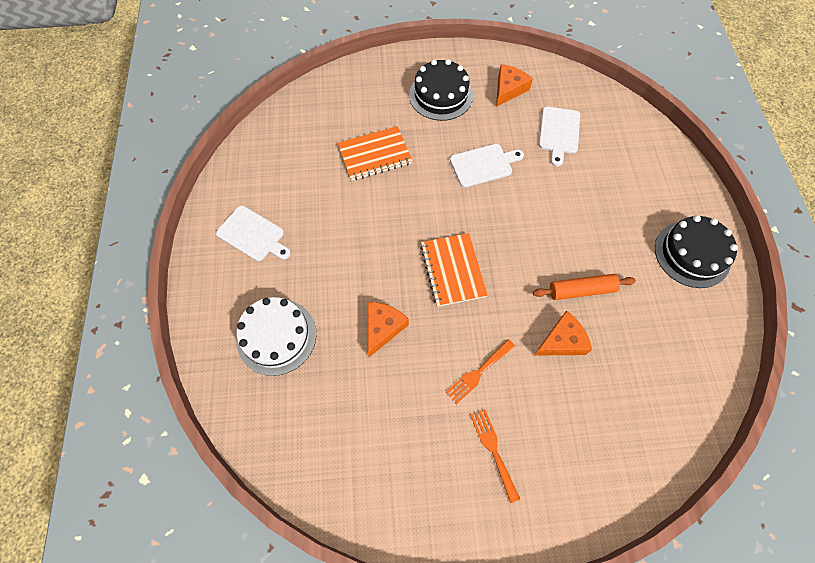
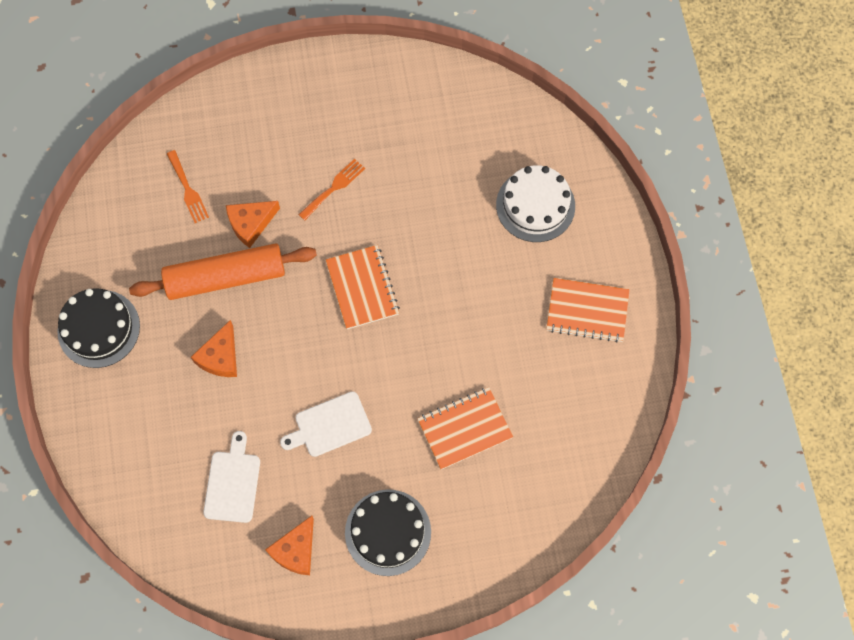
camera: 175 degrees right, 5 degrees up
(253, 235) = (587, 311): white cutting board -> orange notebook
(383, 328) = (430, 222): orange cheese -> orange cheese (220, 357)
(493, 450) = (320, 125): orange fork -> orange fork (188, 190)
(581, 290) = (226, 277): orange rolling pin -> orange rolling pin, size x1.72

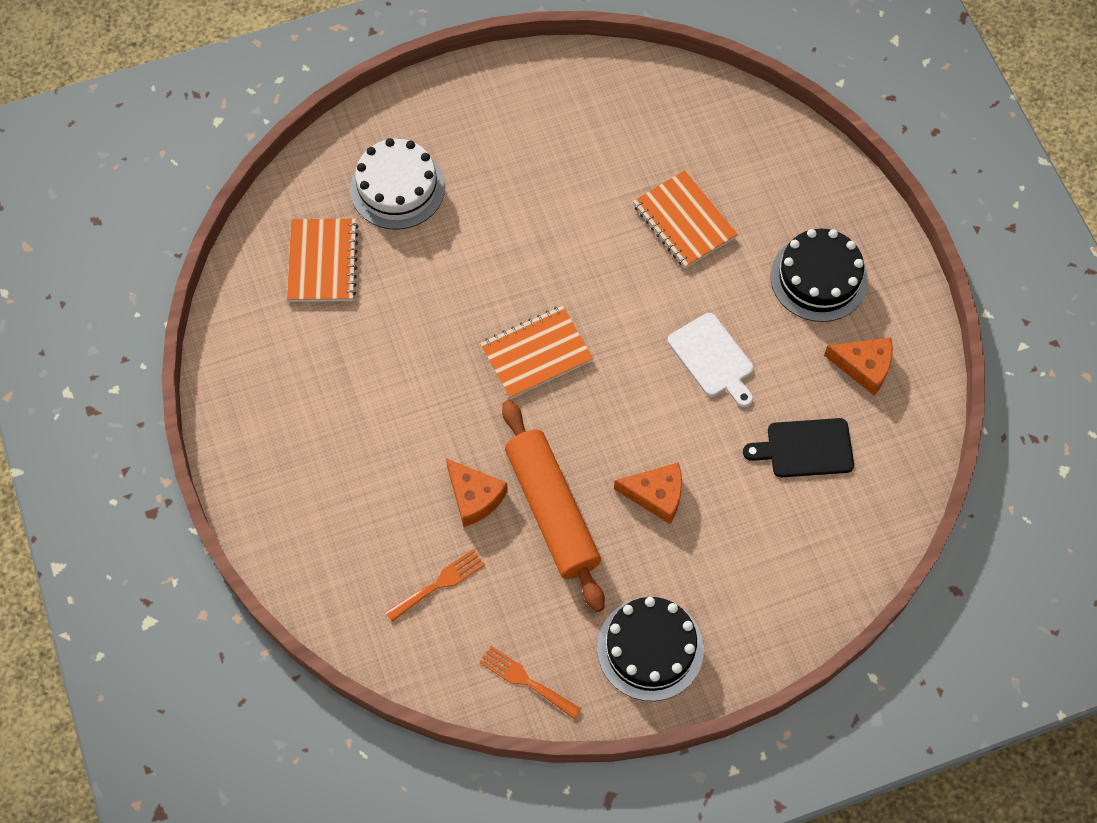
camera: 100 degrees left, 5 degrees down
(232, 483) = (805, 448): white cutting board -> black cutting board
(334, 187) = (408, 409): orange fork -> orange fork (526, 680)
(587, 311) = (520, 121): orange notebook -> orange notebook (322, 262)

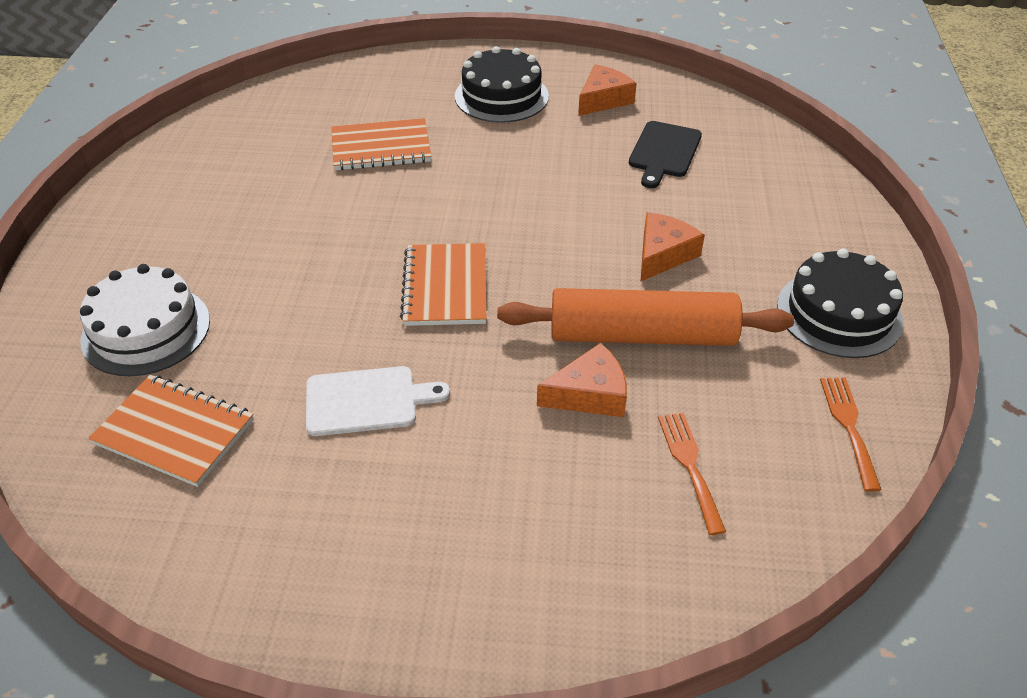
camera: 65 degrees left, 20 degrees down
(526, 680) = (849, 426): orange fork -> orange fork turned 120 degrees clockwise
(713, 358) = (537, 174): white cutting board -> white cutting board (367, 401)

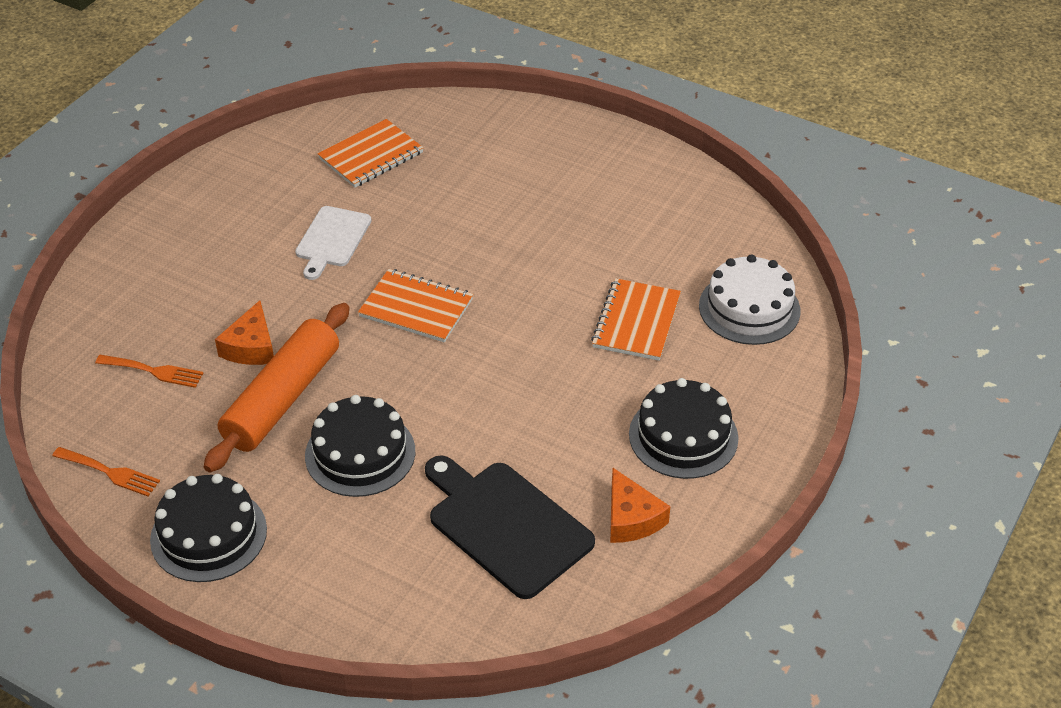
camera: 115 degrees right, 0 degrees up
(146, 330) = (476, 156): white cake -> white cake (749, 308)
(663, 254) = (360, 453): orange cheese -> black cake
(664, 152) = (505, 525): black cutting board -> black cutting board, size x1.58

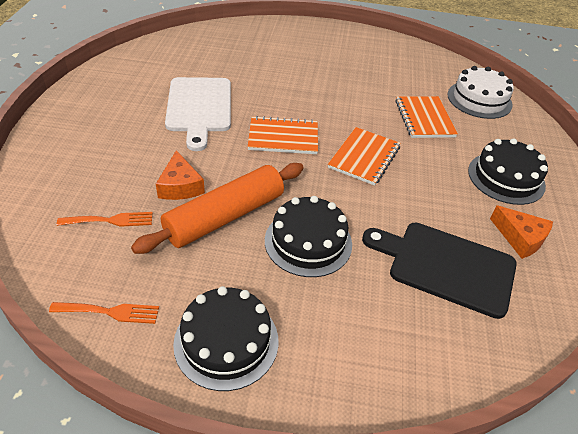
camera: 25 degrees left, 0 degrees up
(282, 398) = (225, 216): orange rolling pin -> orange rolling pin turned 45 degrees clockwise
(332, 239) = (199, 107): white cutting board -> white cutting board, size x1.58
(371, 156) = (196, 58): orange notebook -> orange notebook (364, 157)

